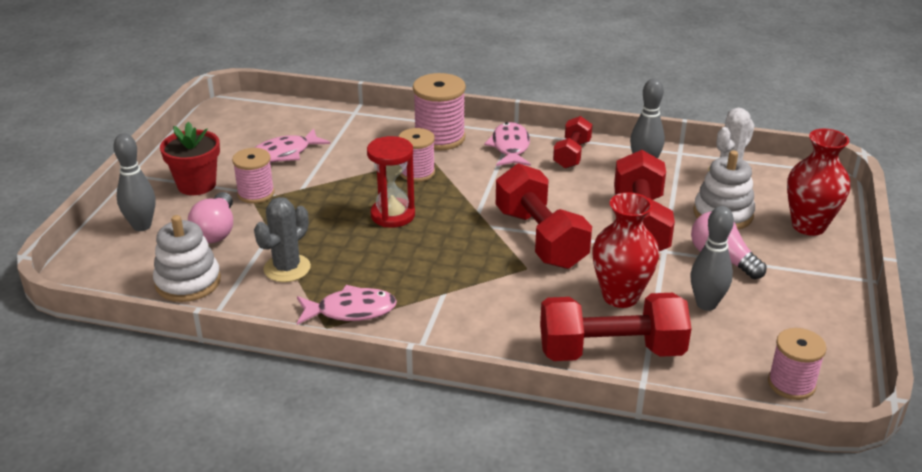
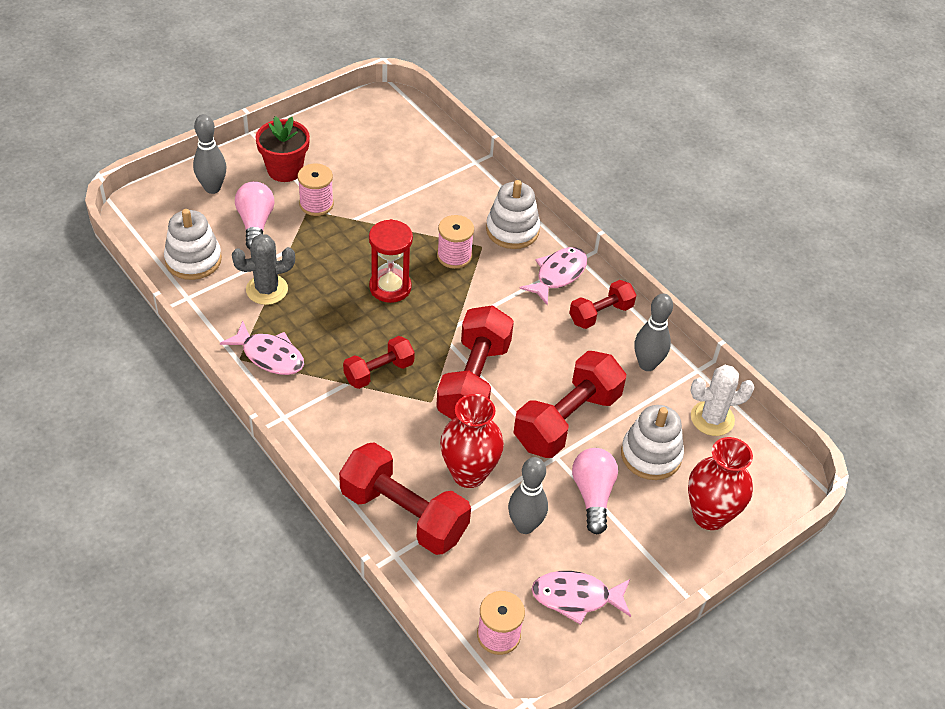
camera: 35 degrees right, 15 degrees up
(216, 230) = (255, 224): pink light bulb -> pink light bulb turned 135 degrees clockwise
(285, 153) = (377, 175): pink fish -> pink fish (576, 597)
(439, 138) = (512, 230): pink spool -> white stacking toy
(459, 272) = (379, 372): none -> red dumbbell

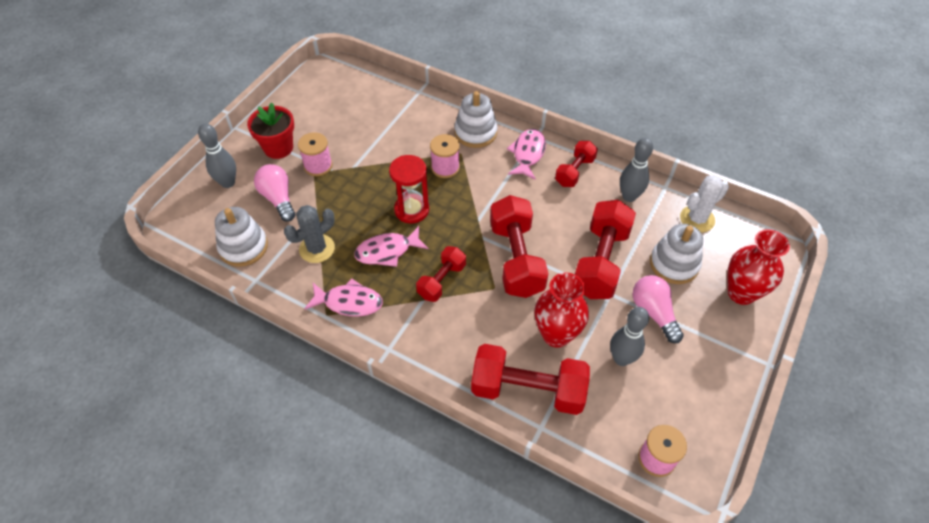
camera: 20 degrees left, 5 degrees up
(576, 597) = (692, 400): pink fish -> pink fish (387, 251)

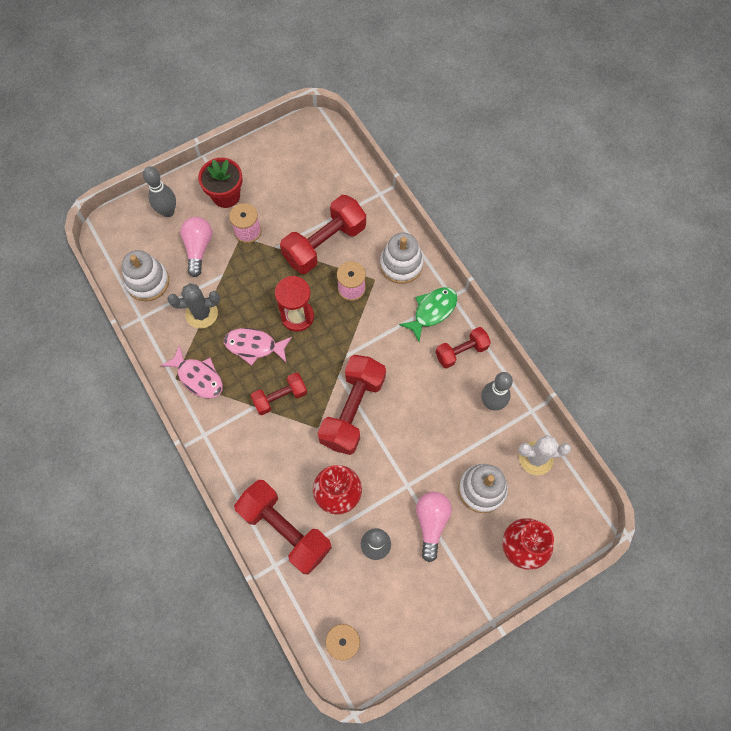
camera: 30 degrees right, 15 degrees up
(527, 154) = (432, 311): pink fish -> green fish
(600, 262) = (420, 452): red dumbbell -> red dumbbell (324, 244)

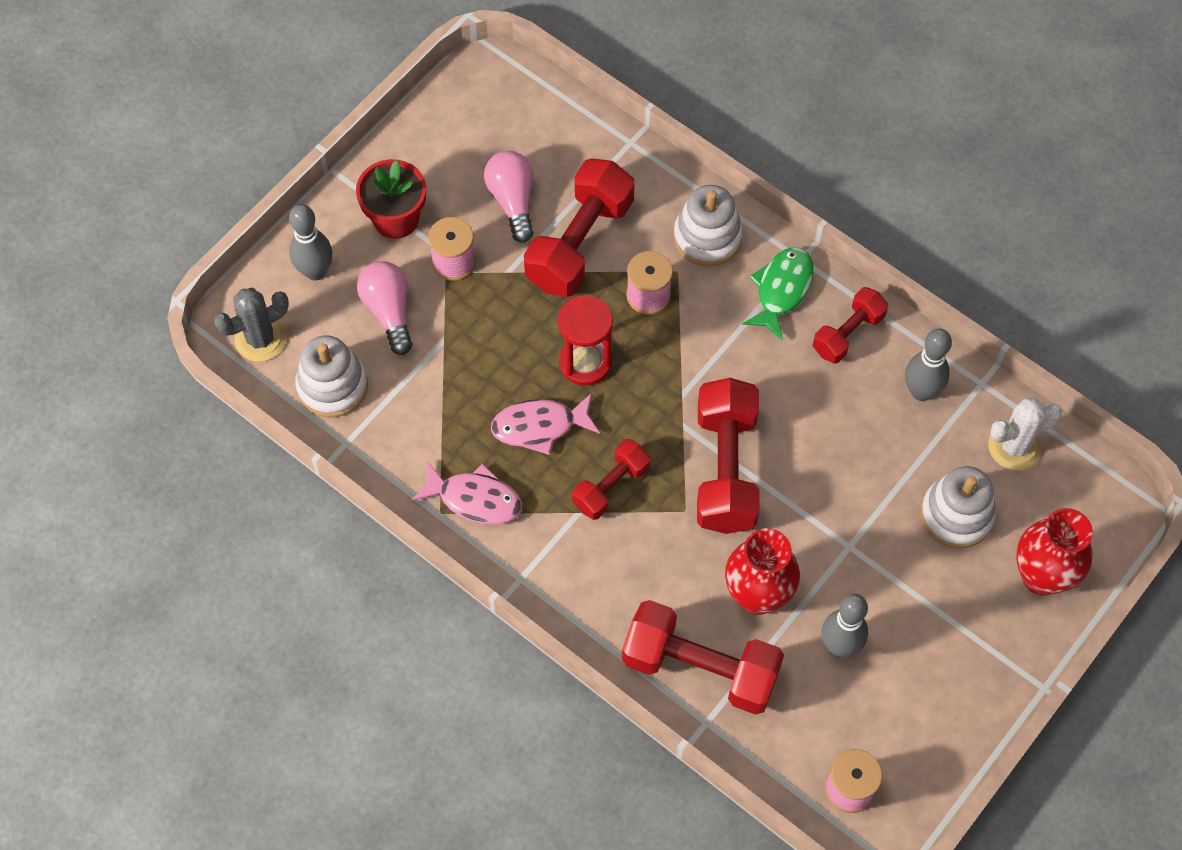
camera: 20 degrees left, 5 degrees down
(201, 313) = (438, 406): grey cactus -> grey cactus (260, 339)
(431, 523) = (905, 586): pink light bulb -> pink light bulb (512, 201)

